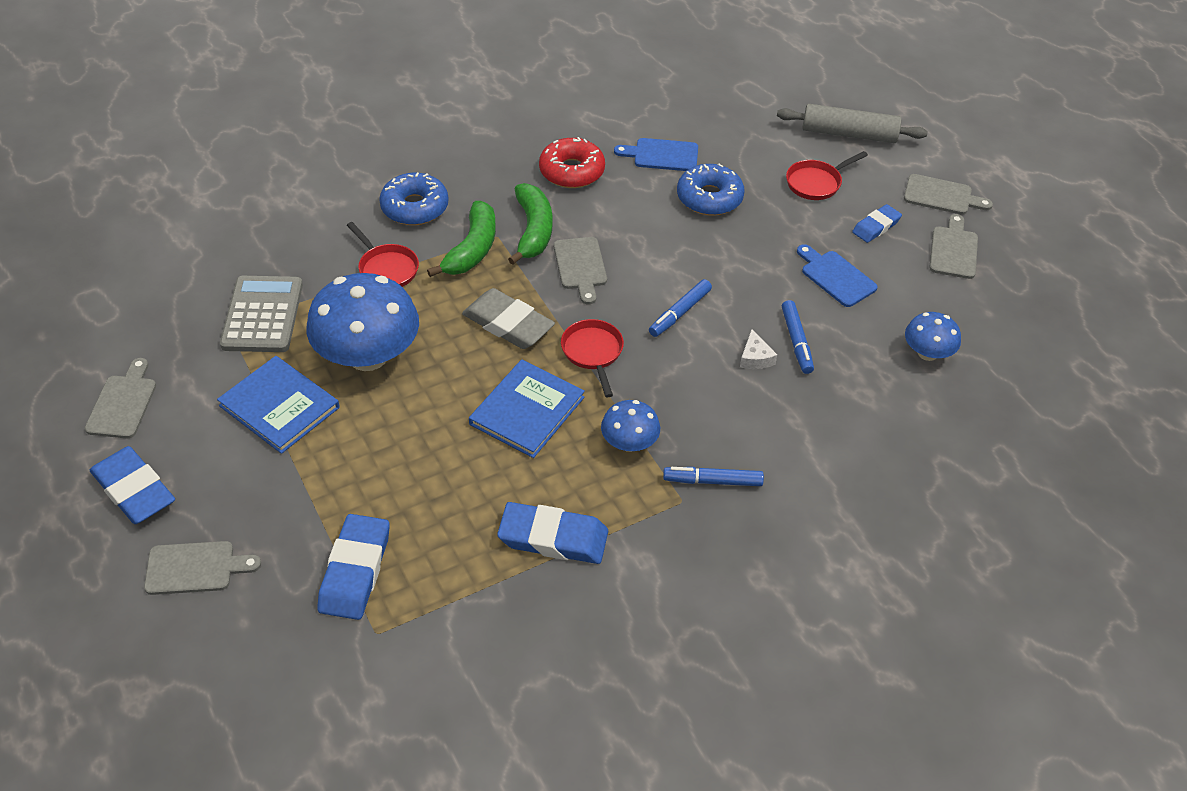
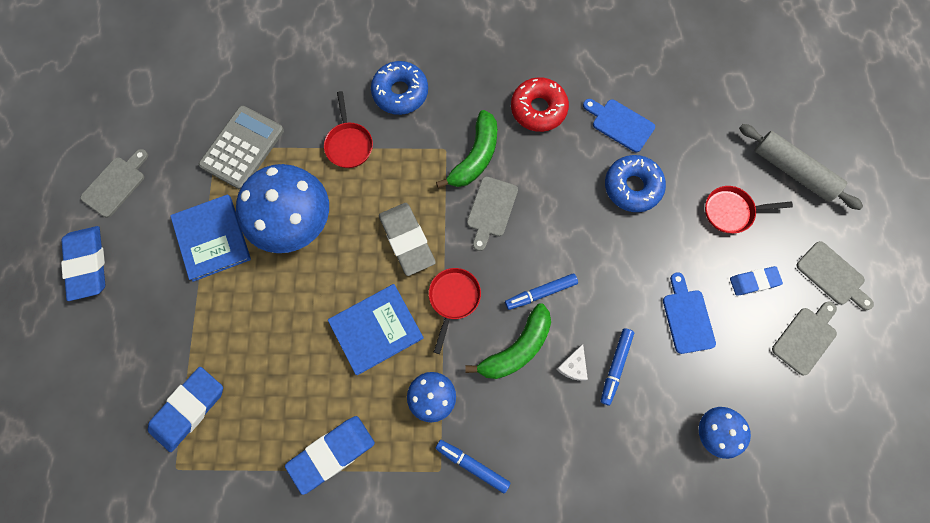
camera: 30 degrees right, 25 degrees up
(195, 568) = (93, 351): grey cutting board -> none
(472, 249) = (420, 154): green banana -> green banana (517, 348)
(553, 538) = (332, 453): blue eraser -> blue eraser turned 75 degrees counterclockwise

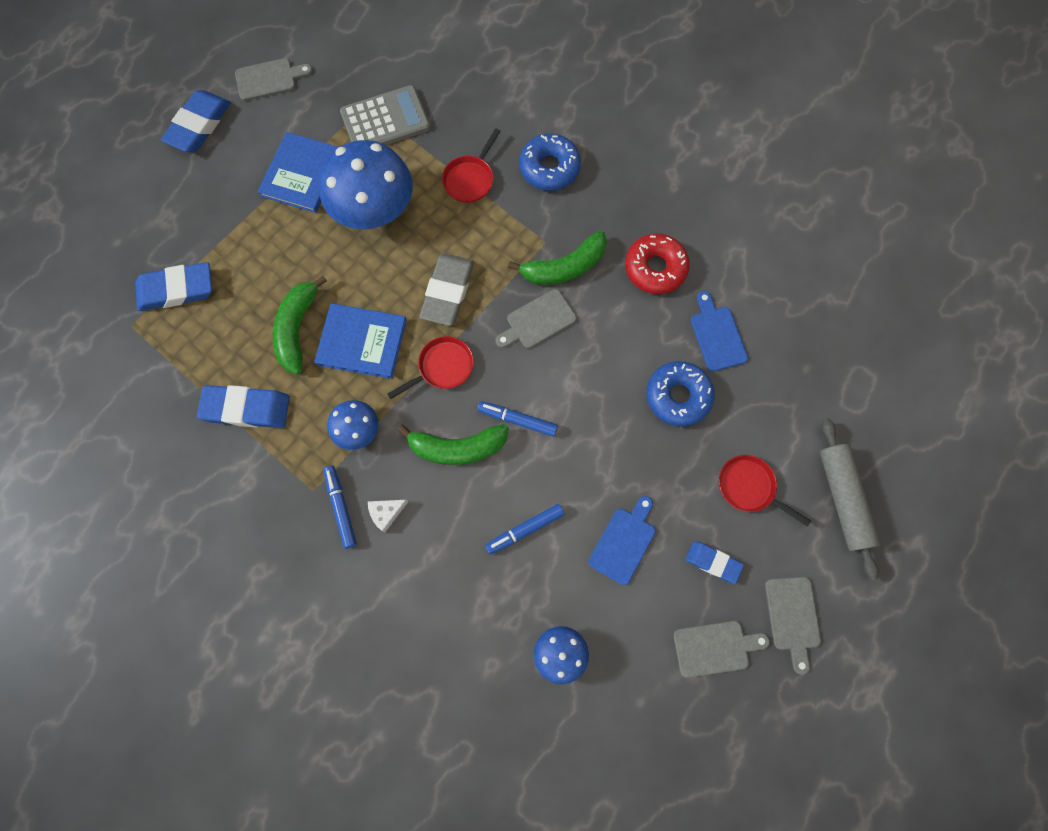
camera: 40 degrees right, 0 degrees up
(317, 360) = (297, 329): none -> green banana
(573, 366) = (490, 500): white cheese -> white cheese (386, 513)

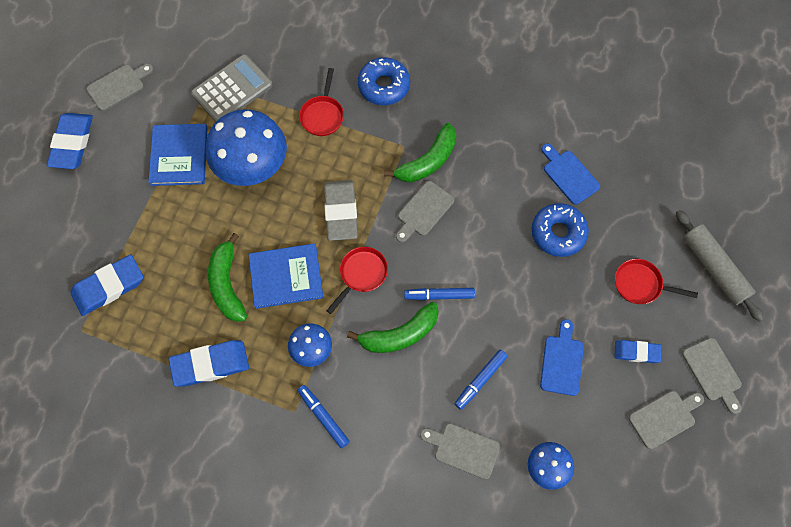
camera: 20 degrees left, 5 degrees down
(386, 513) = (362, 408): white cheese -> none
(476, 598) = (463, 449): none -> grey cutting board
(655, 268) = (500, 138): red donut -> none

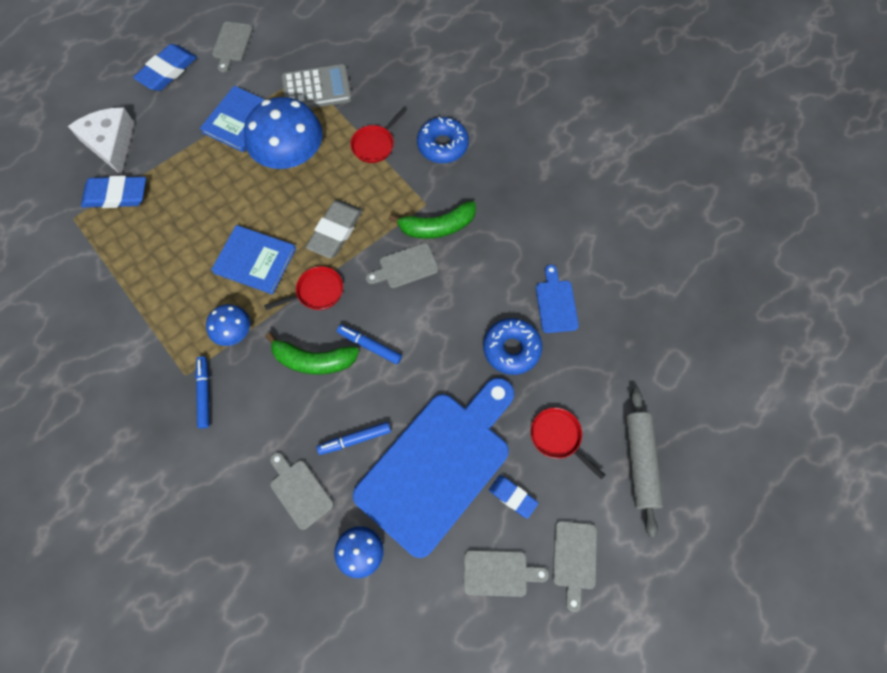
camera: 30 degrees right, 0 degrees up
(66, 241) = (111, 143): none -> white cheese
(118, 86) = (232, 44): grey cutting board -> grey cutting board turned 105 degrees clockwise
(210, 364) = (147, 299): blue eraser -> none
(227, 284) = (205, 242): green banana -> none
(562, 362) = (438, 465): blue cutting board -> blue cutting board, size x2.42

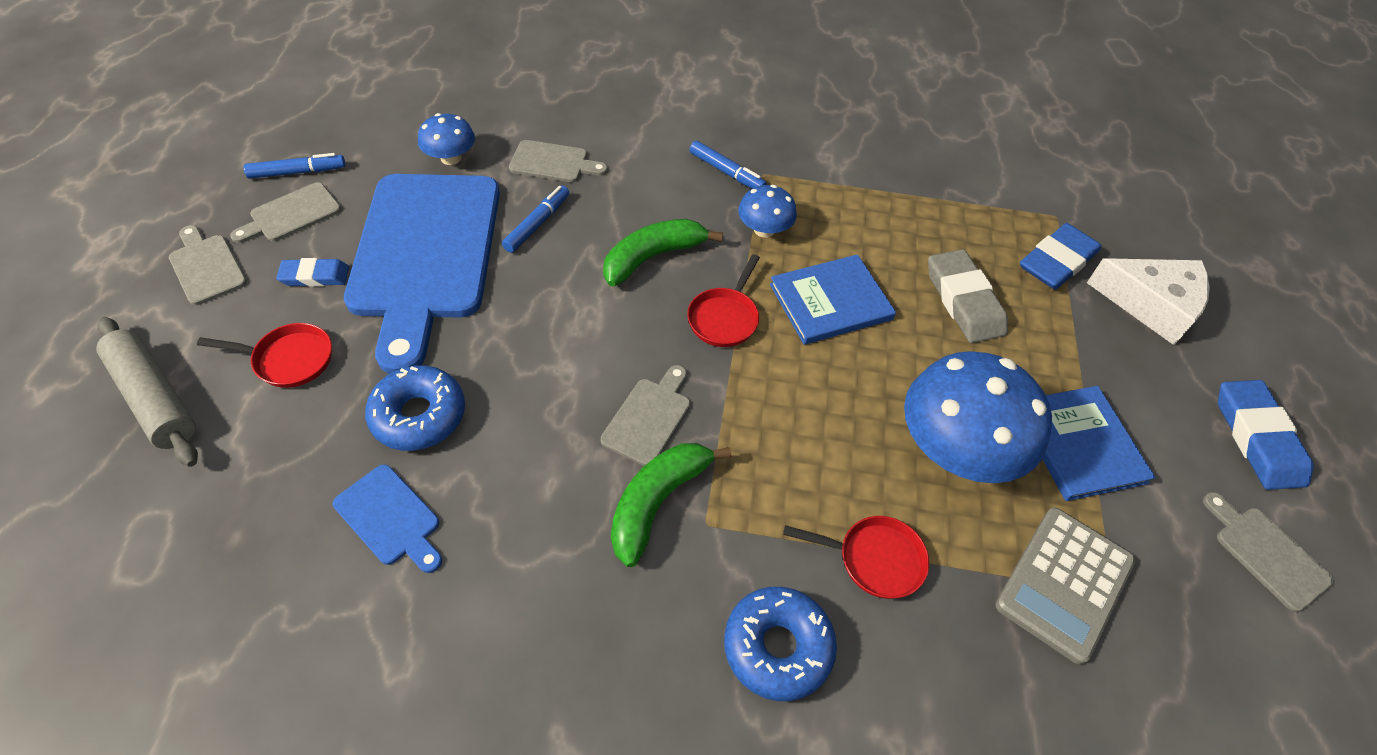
camera: 135 degrees right, 15 degrees down
(335, 231) = (782, 397): grey eraser -> grey eraser (964, 301)
(369, 346) = (605, 307): blue marker -> blue marker (297, 172)
(375, 145) = (874, 559): red pan -> red pan turned 105 degrees clockwise

